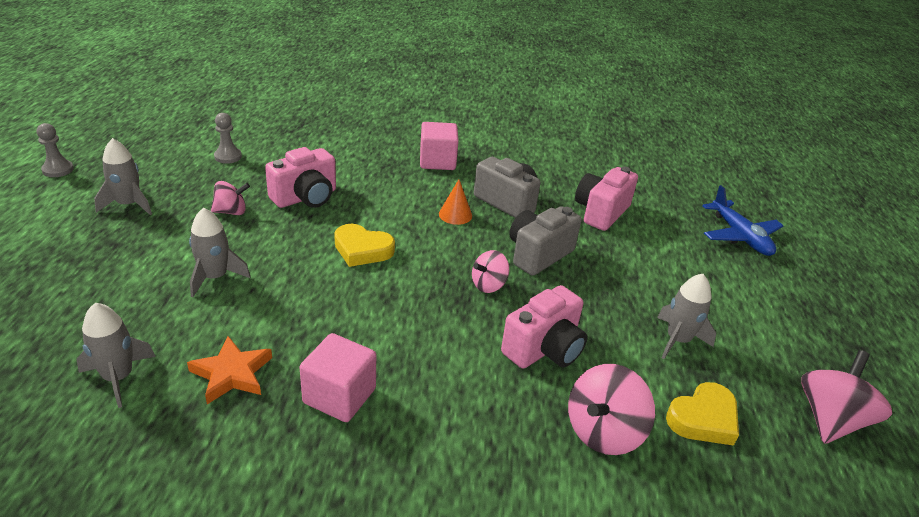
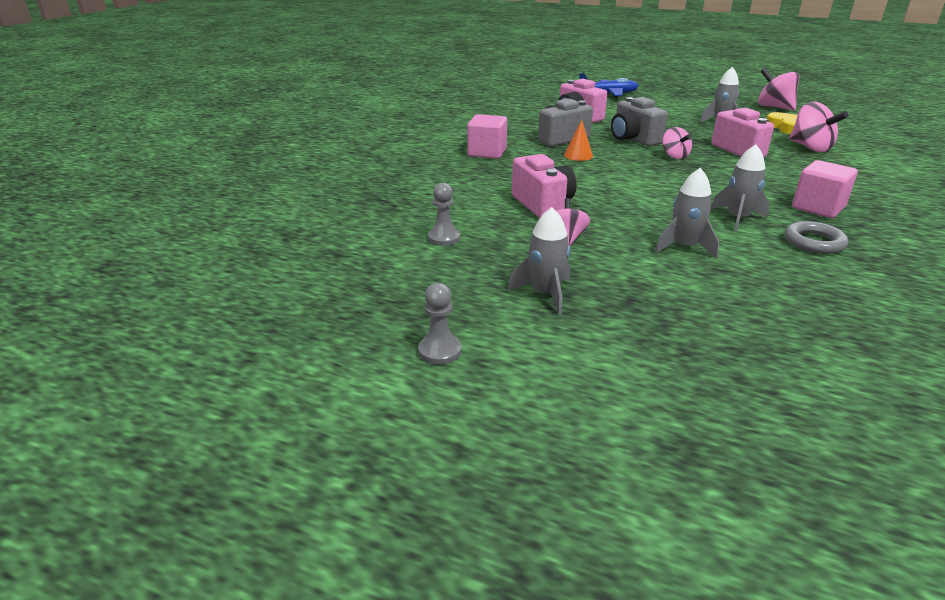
camera: 70 degrees left, 5 degrees down
(118, 377) = (843, 288): grey rocket -> grey rocket (737, 219)
(232, 374) = (814, 242): orange star -> grey ring
(362, 250) = (632, 189): yellow heart -> none

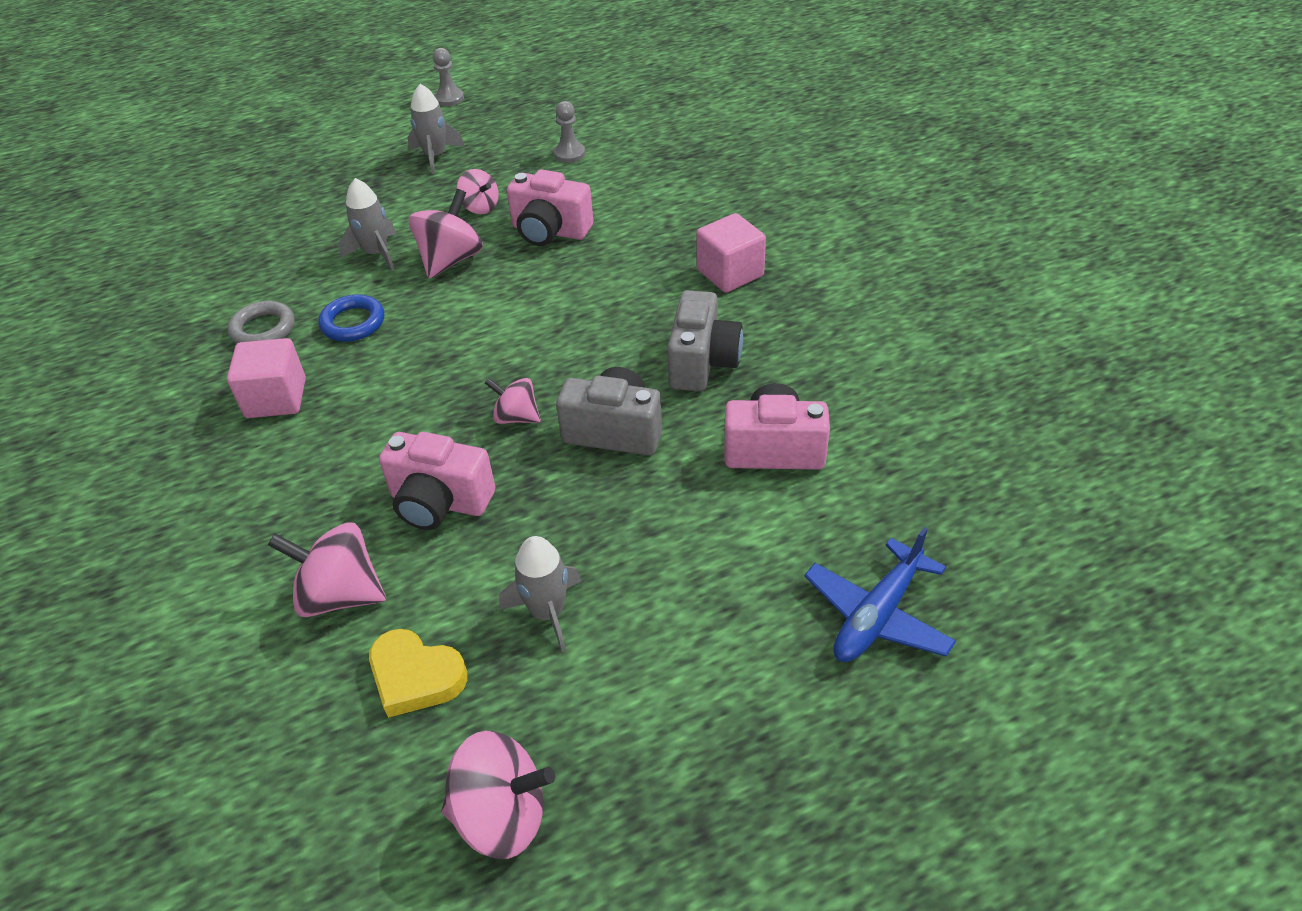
camera: 135 degrees right, 15 degrees up
(578, 155) = (628, 336): orange cone -> none
(631, 220) = (451, 260): none -> pink spinning top
(737, 219) = (353, 323): grey rocket -> blue ring

